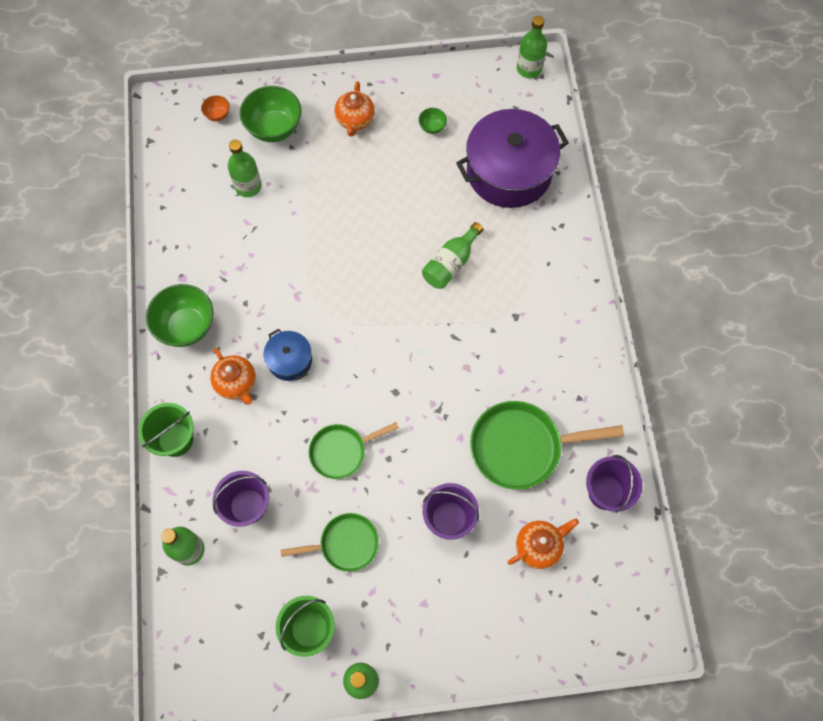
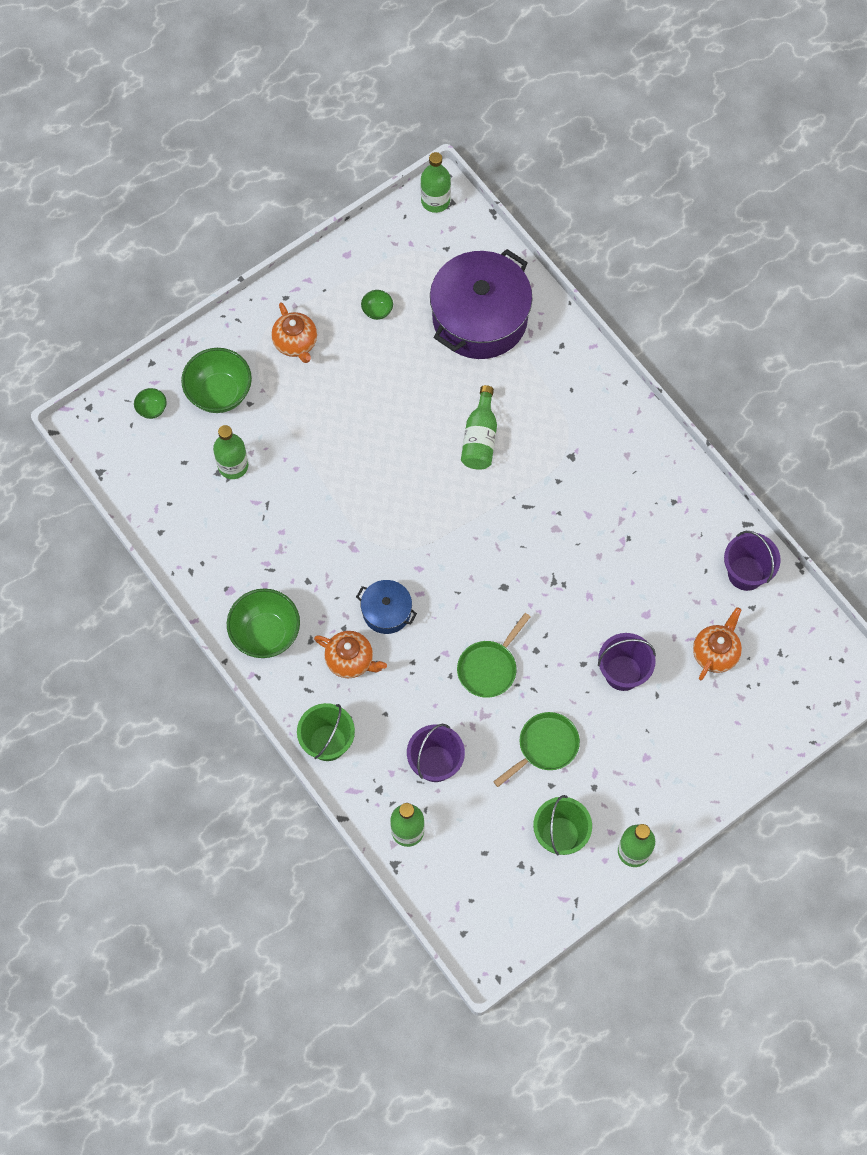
camera: 30 degrees left, 0 degrees up
(217, 115) = (152, 409): orange bowl -> green bowl
(521, 447) = (648, 574): green pan -> none

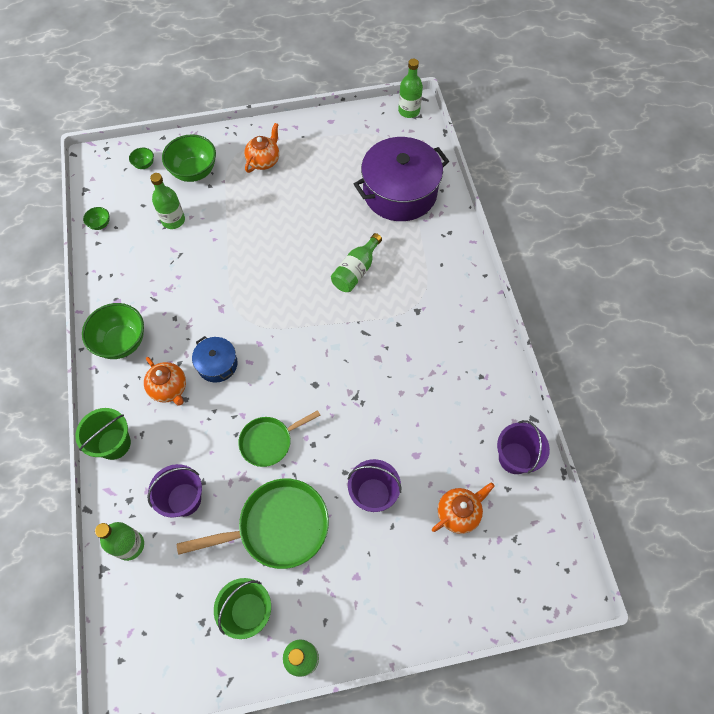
camera: 25 degrees right, 5 degrees down
(296, 343) = (264, 161): orange teapot -> orange teapot turned 150 degrees counterclockwise
(377, 311) = (331, 162): green bowl -> green bowl (100, 224)
(545, 746) = (278, 527): green pan -> green pan, size x1.62

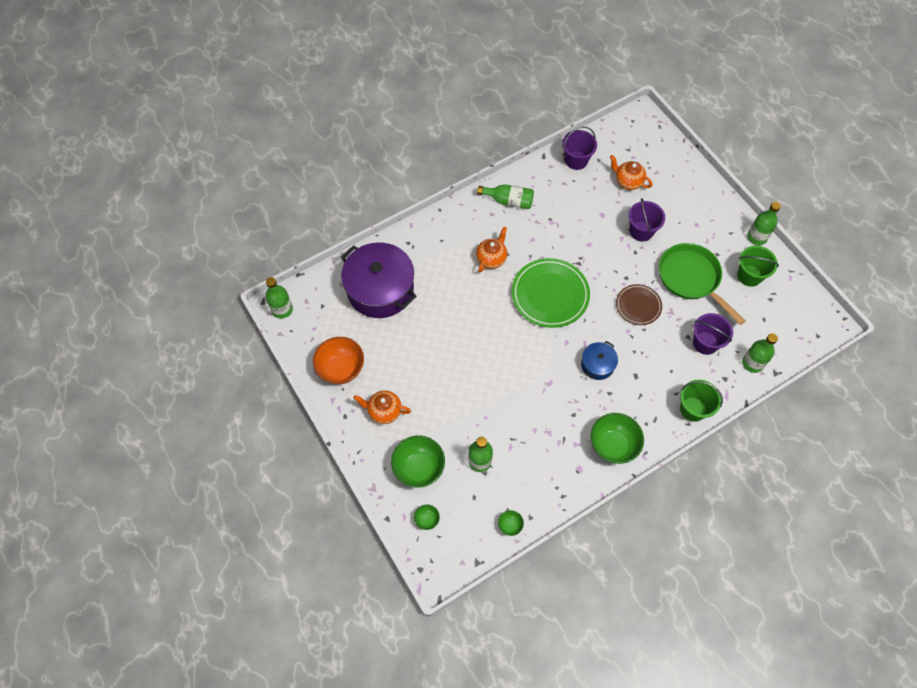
camera: 110 degrees left, 0 degrees up
(169, 389) = (633, 390): orange teapot -> orange teapot (491, 258)
(269, 441) = (638, 306): green pan -> brown plate
(324, 140) = (341, 369): none -> orange bowl
(326, 349) = (550, 294): none -> green plate
(356, 271) = (472, 297): green bottle -> green bottle (508, 201)

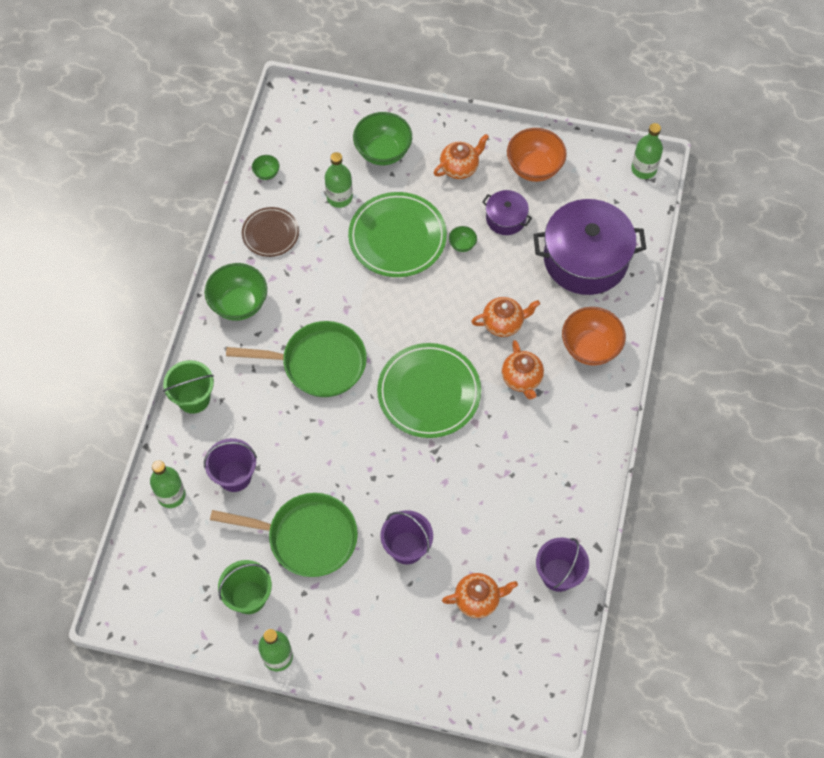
camera: 135 degrees right, 0 degrees up
(395, 353) = (506, 218): none -> purple pot
(427, 519) = (336, 124): green bowl -> green bowl (462, 245)
(436, 242) = (590, 348): none -> orange bowl
(467, 295) = (503, 323): none -> orange teapot
(472, 400) = (397, 237): none -> green plate
(508, 201) = (574, 457): green bottle -> none
(597, 365) = (318, 363): blue pot -> green pan
(638, 306) = (334, 457): brown plate -> brown plate (270, 233)

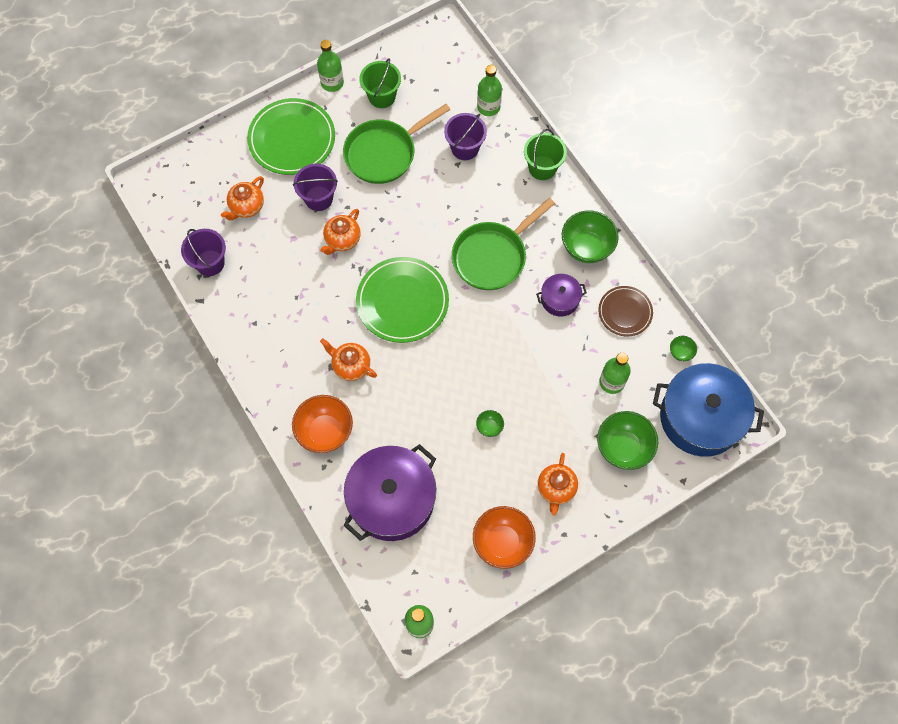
camera: 135 degrees right, 5 degrees up
(307, 124) = (700, 417): none -> blue pot
(397, 237) = (539, 390): green plate -> green plate (292, 139)
(503, 323) = (401, 394): orange teapot -> orange teapot (342, 240)
(506, 218) = (480, 478): purple pot -> purple pot (560, 299)

